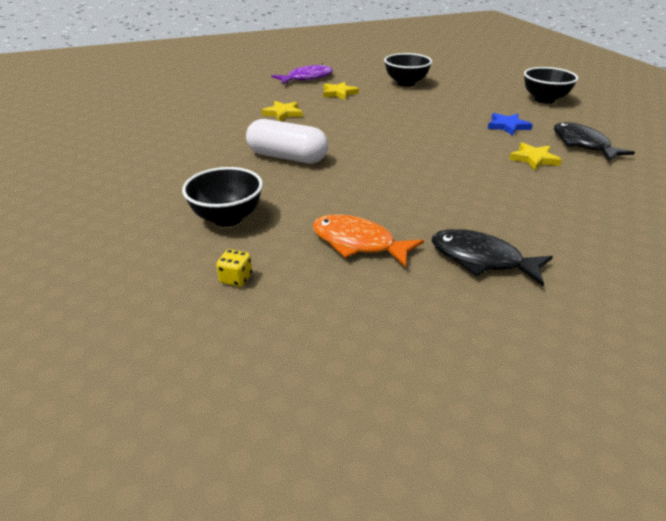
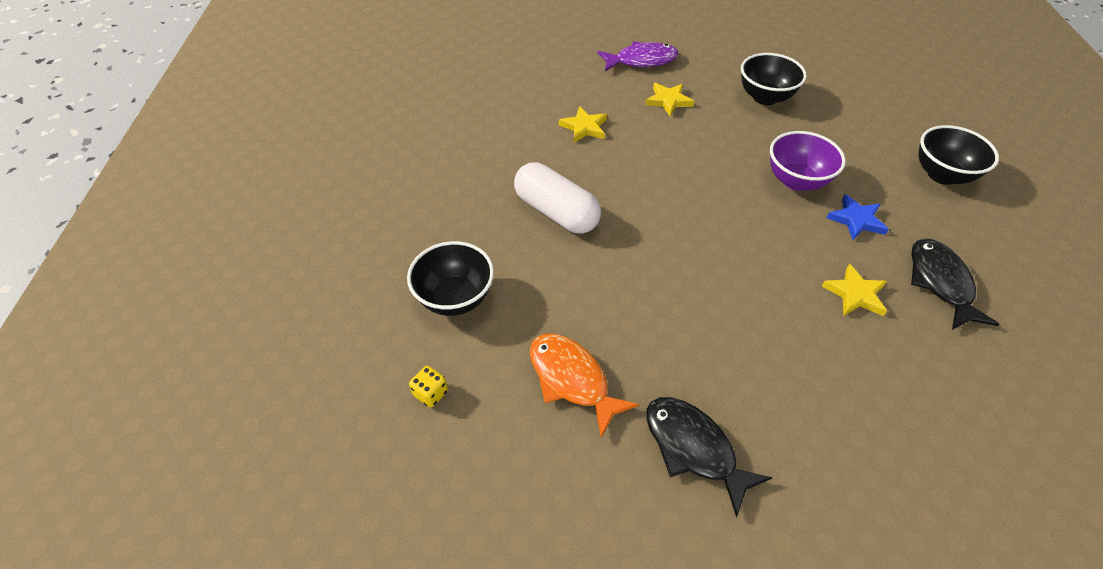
camera: 20 degrees right, 15 degrees up
(454, 115) = (796, 181): none -> purple bowl

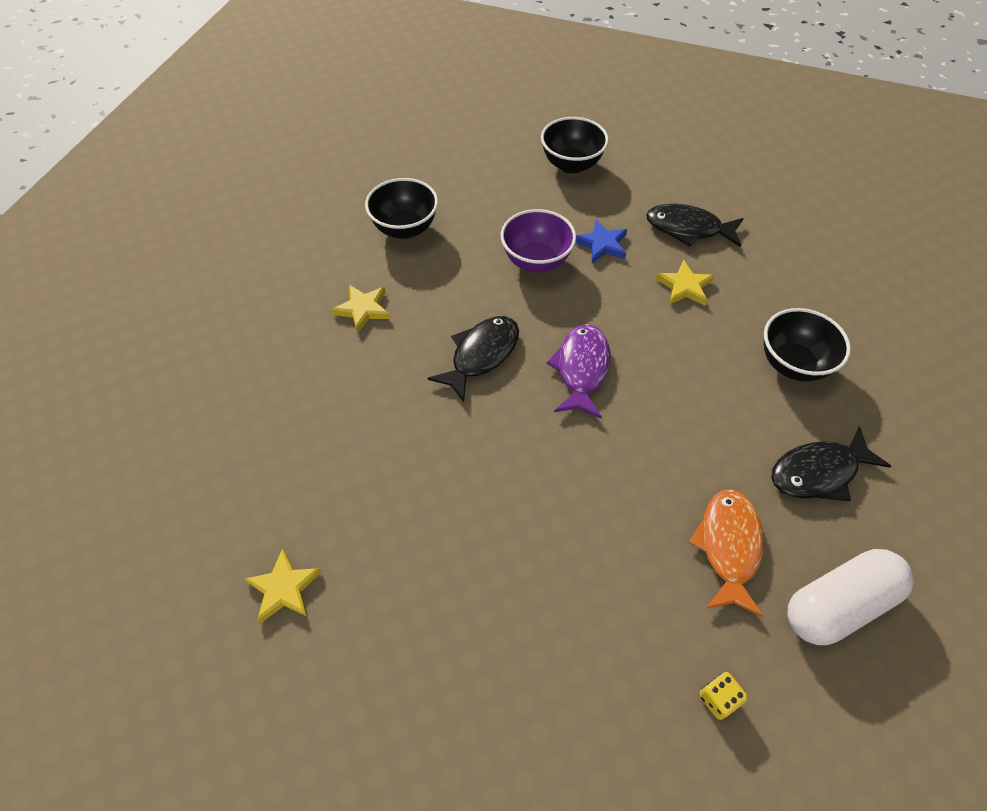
camera: 70 degrees left, 5 degrees up
(455, 298) = (590, 636): black bowl -> black bowl (792, 364)
(556, 212) = (494, 484): white capsule -> white capsule (838, 604)
(572, 379) = (728, 547): orange fish -> orange fish turned 120 degrees clockwise
(584, 127) = (363, 407): yellow star -> yellow star (284, 588)
(641, 61) = (274, 305): purple fish -> purple fish (581, 369)
(670, 174) = (481, 355): none -> black fish

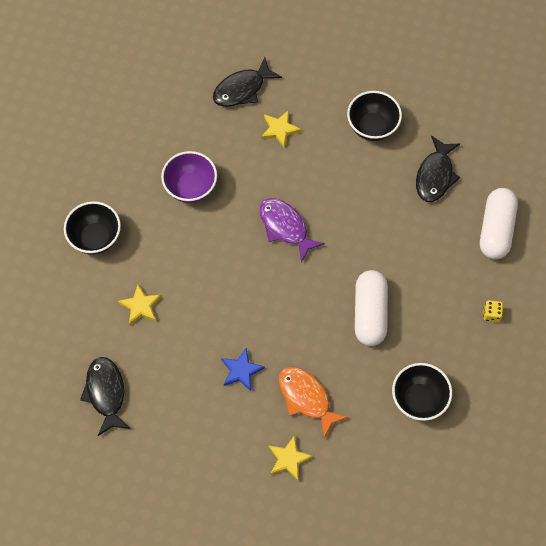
camera: 50 degrees left, 10 degrees up
(481, 355) = (231, 269): black fish -> black fish (106, 393)
(565, 535) = (370, 313): none -> white capsule
(571, 165) = (131, 103): black bowl -> black bowl (419, 399)
(602, 244) = (211, 143): blue star -> blue star (241, 370)
(728, 547) = (435, 248): orange fish -> orange fish (306, 398)

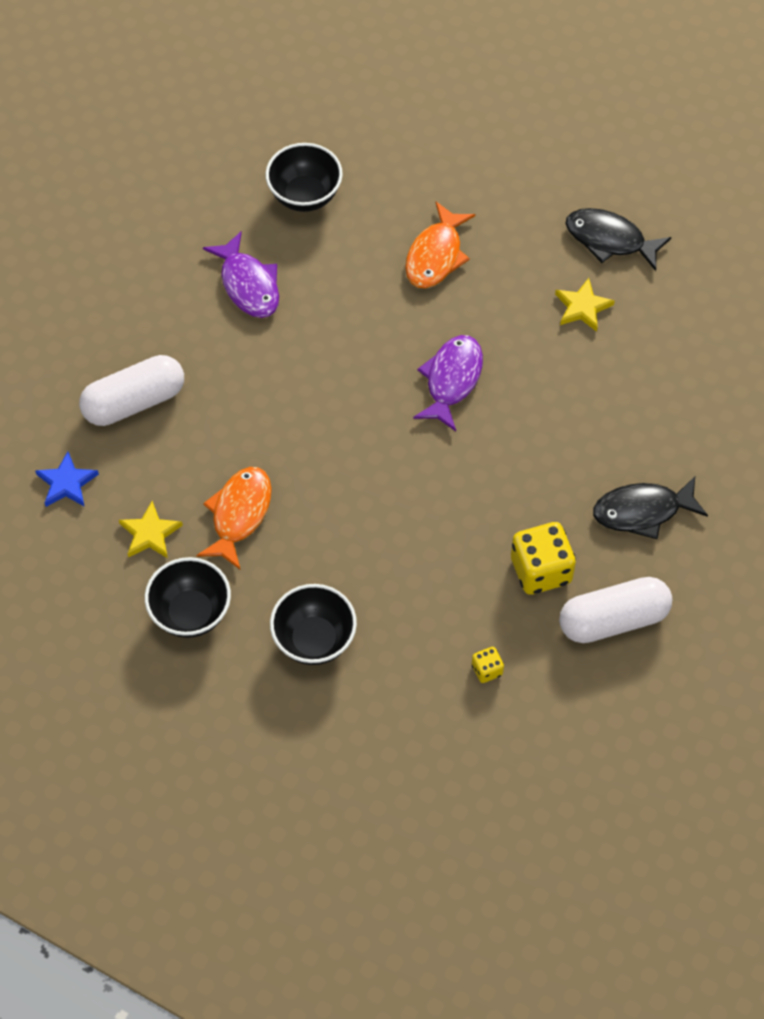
camera: 60 degrees right, 5 degrees down
(106, 393) = (119, 307): black fish -> none
(141, 306) = (248, 284): yellow star -> purple fish
(190, 188) = (436, 255): purple bowl -> orange fish
(241, 370) = (232, 428): blue star -> blue star (66, 483)
(370, 313) = (396, 529): white capsule -> white capsule (134, 402)
(372, 127) = (661, 406): black bowl -> black bowl (191, 613)
(443, 250) = (541, 570): none -> yellow dice

